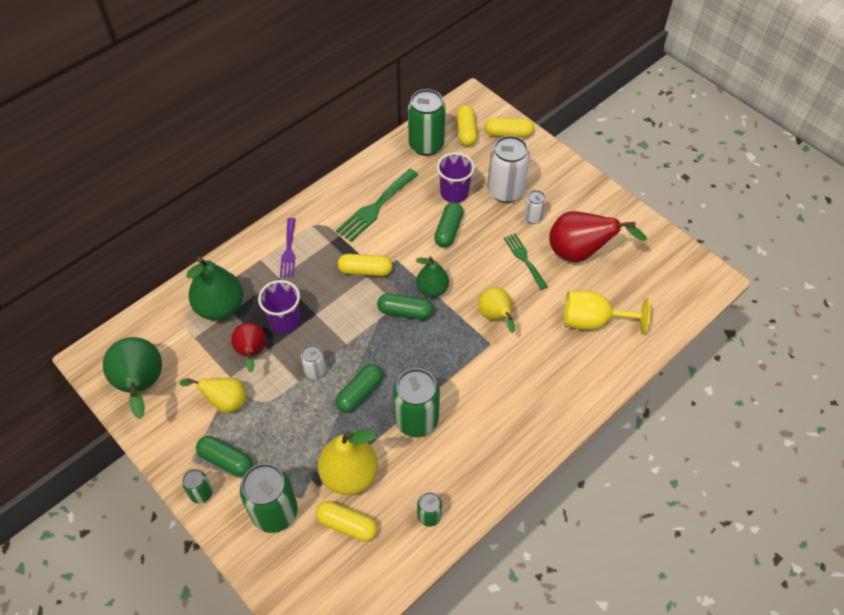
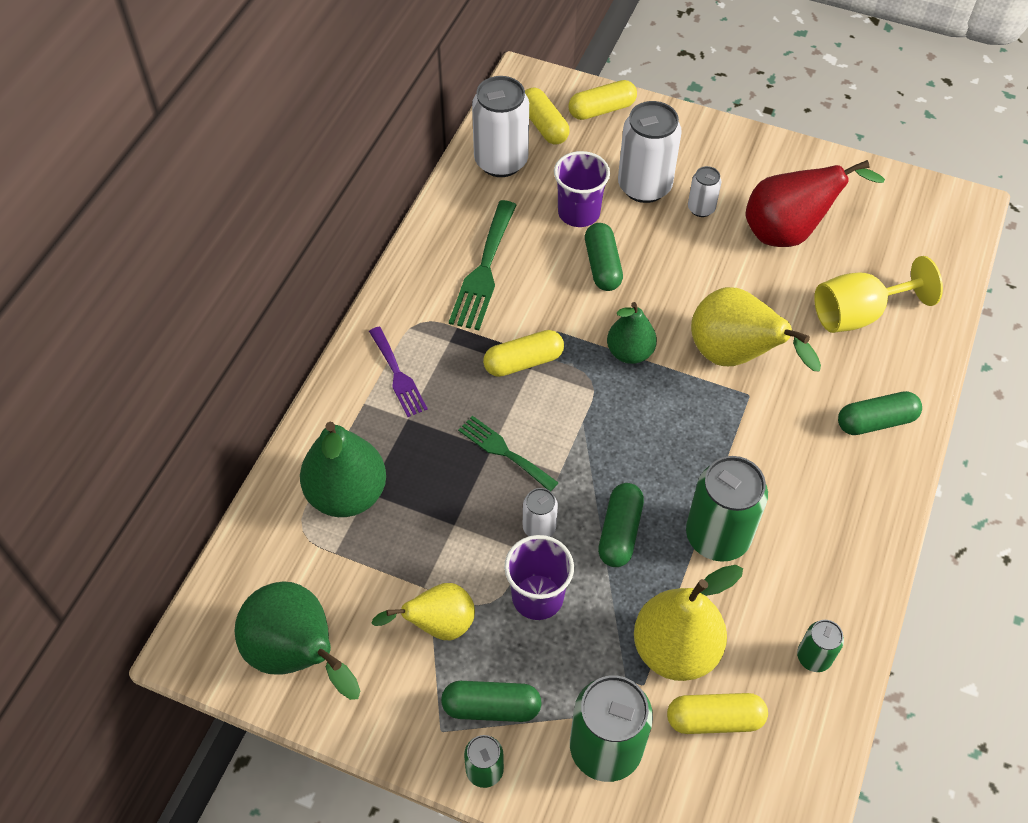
camera: 25 degrees left, 0 degrees up
(252, 353) = (434, 539): red pear -> none
(284, 321) = (453, 475): purple cup -> purple cup (537, 597)
(405, 312) = (612, 397): green capsule -> green capsule (876, 422)
(426, 145) = (501, 161): green can -> white can
(495, 317) = (735, 357): yellow pear -> yellow pear, size x1.58
(524, 259) = (724, 266): green fork -> green fork (504, 451)

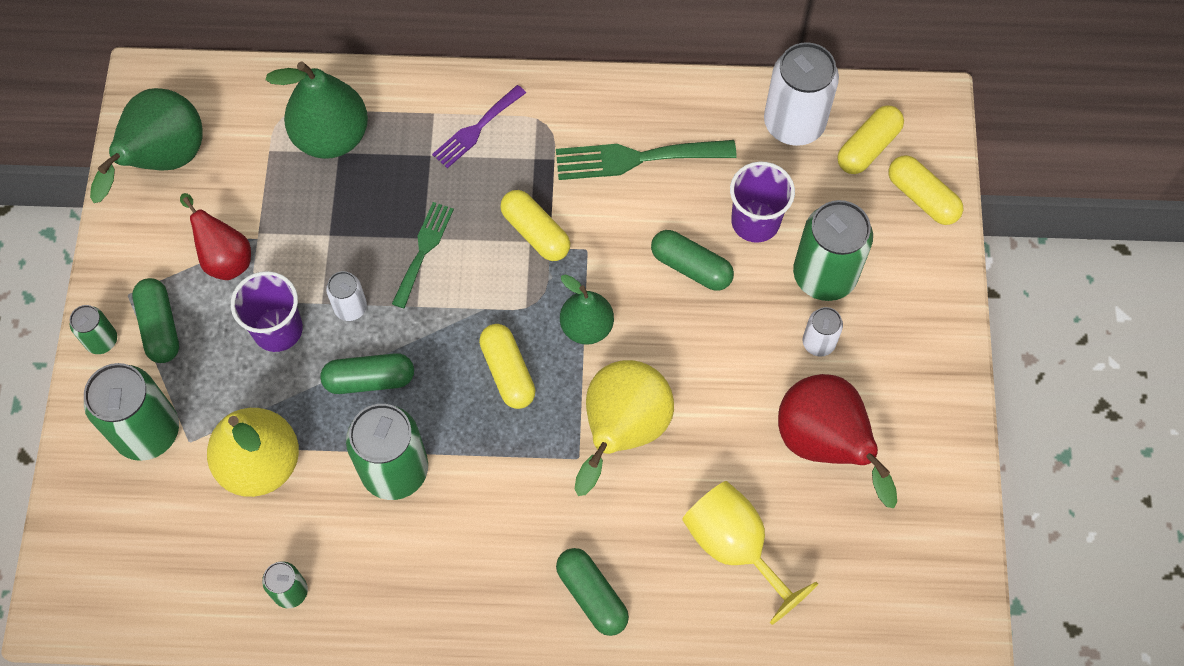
camera: 70 degrees right, 10 degrees up
(438, 625) = (225, 258): yellow pear -> red pear
(602, 266) = (691, 267): green capsule -> green capsule turned 60 degrees clockwise
(644, 186) = (824, 275): white can -> green can
(714, 719) = (201, 517): yellow capsule -> yellow capsule (507, 372)

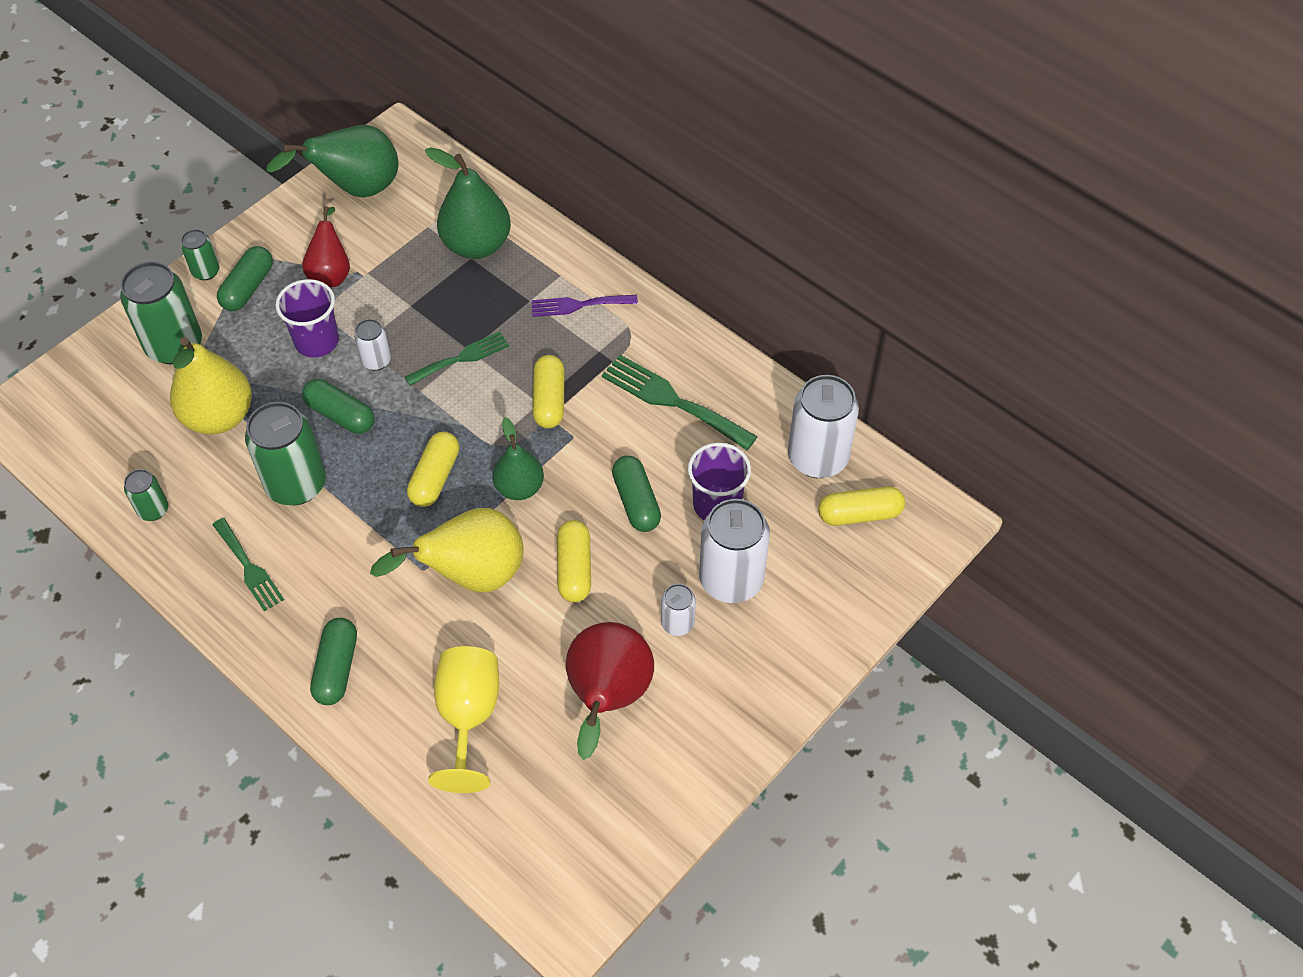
camera: 40 degrees right, 10 degrees down
(430, 573) = (249, 568): none -> green fork
(824, 275) = (731, 580): green can -> white can
(922, 197) = (867, 580): yellow capsule -> yellow capsule (574, 569)

